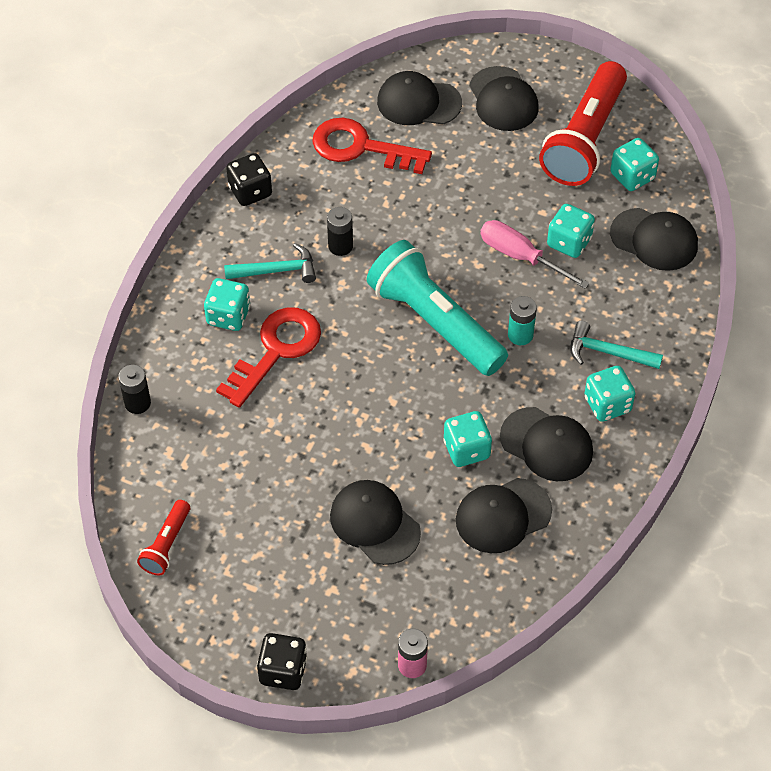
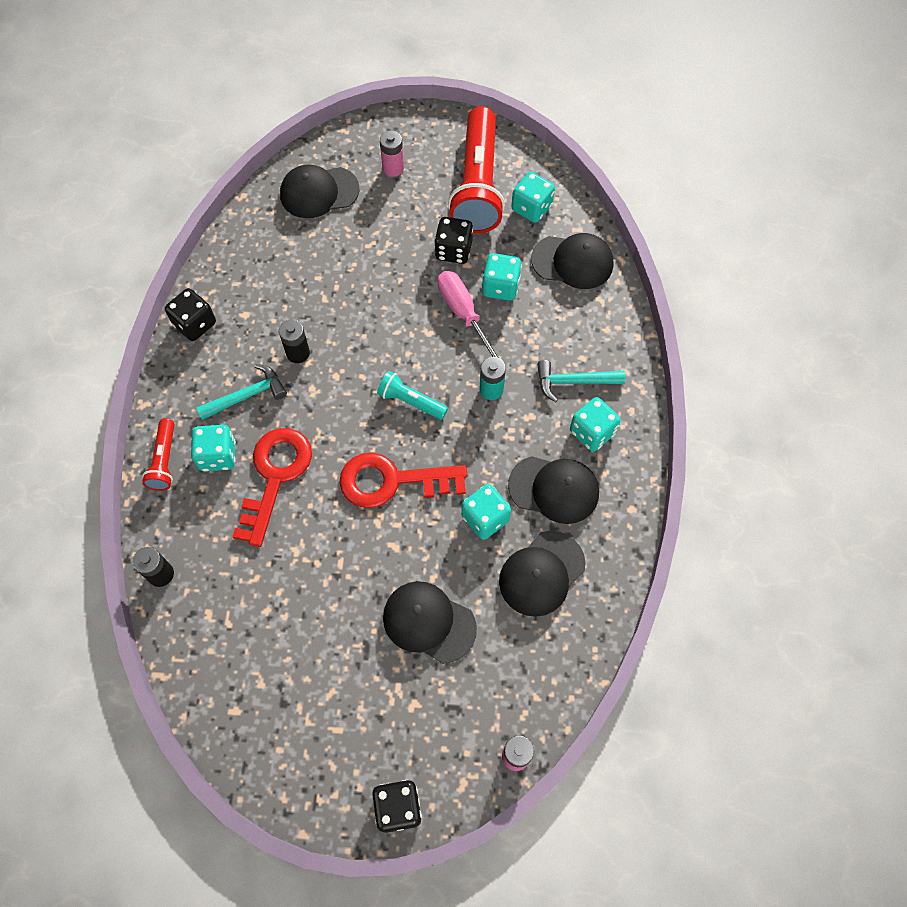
camera: 20 degrees left, 10 degrees up
(167, 544) = (240, 714): red flashlight -> red flashlight (164, 461)
(361, 147) = (283, 251): red key -> red key (393, 481)
(435, 322) = (411, 401): turquoise flashlight -> turquoise flashlight, size x0.47
(503, 99) = (393, 168): black cap -> pink battery
(520, 256) = (463, 313): pink screwdriver -> pink screwdriver turned 45 degrees clockwise
(534, 195) = (453, 250): none -> black dice

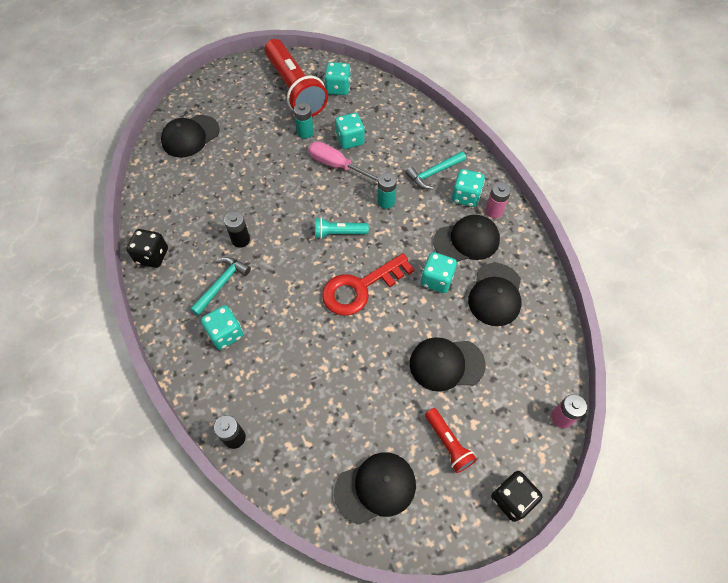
camera: 30 degrees left, 5 degrees down
(164, 461) = (187, 357): red flashlight -> red flashlight (448, 443)
(275, 477) = (277, 326): red key -> none
(393, 168) = (232, 102): pink battery -> pink battery (494, 211)
(453, 250) = (305, 132): black dice -> turquoise battery
(572, 262) = (384, 107): black cap -> black cap (375, 488)

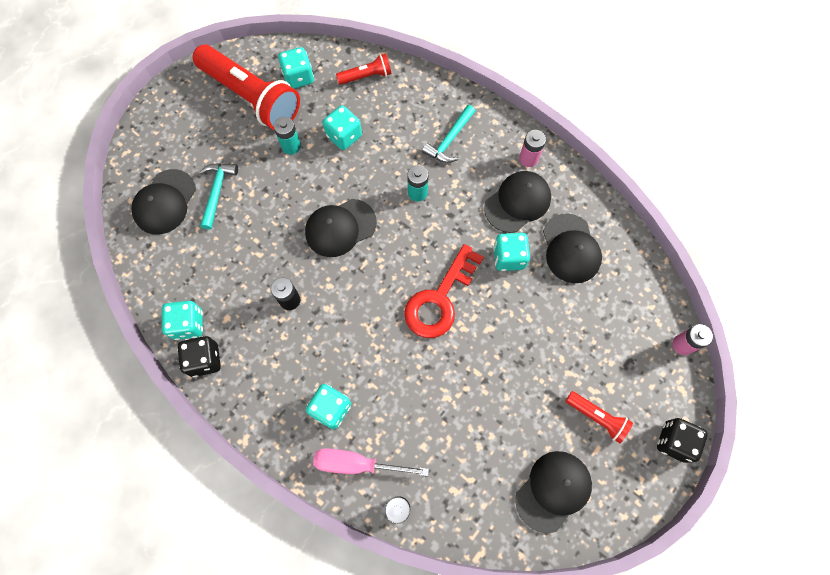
camera: 25 degrees left, 10 degrees up
(222, 284) = (297, 357): turquoise hammer -> turquoise hammer (217, 192)
(337, 165) = (346, 172): pink screwdriver -> pink screwdriver (357, 464)
(339, 233) = (388, 249): turquoise flashlight -> none
(391, 105) = (366, 76): none -> red flashlight
(446, 364) = (559, 340): black cap -> black cap (340, 228)
(465, 196) = (493, 154): turquoise dice -> turquoise dice (188, 324)

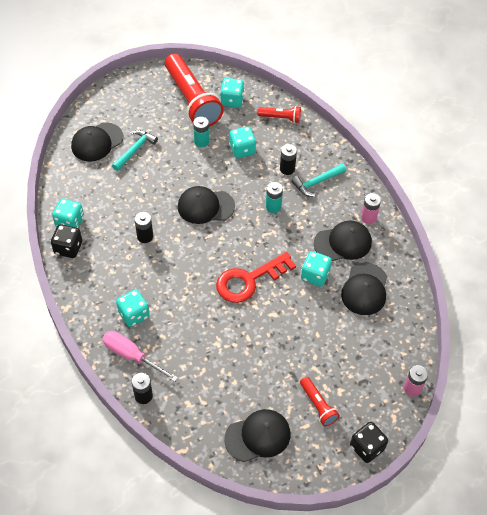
camera: 25 degrees right, 15 degrees down
(408, 138) = (287, 169): none -> black battery

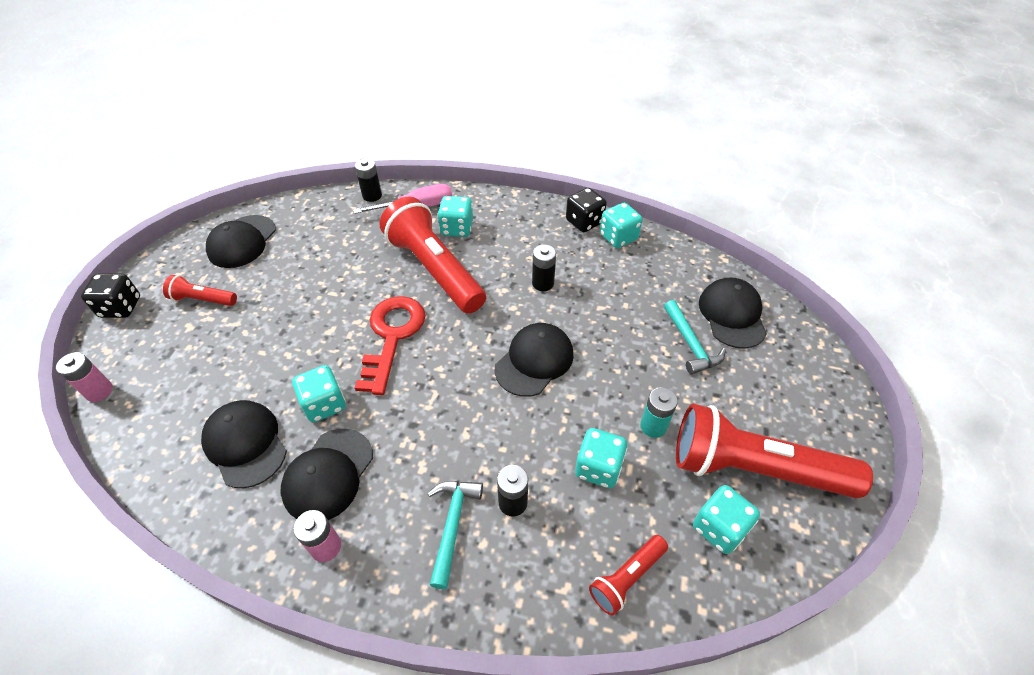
camera: 130 degrees right, 5 degrees down
(181, 298) = (434, 270): none -> red flashlight
(273, 206) = (465, 434): turquoise battery -> none

